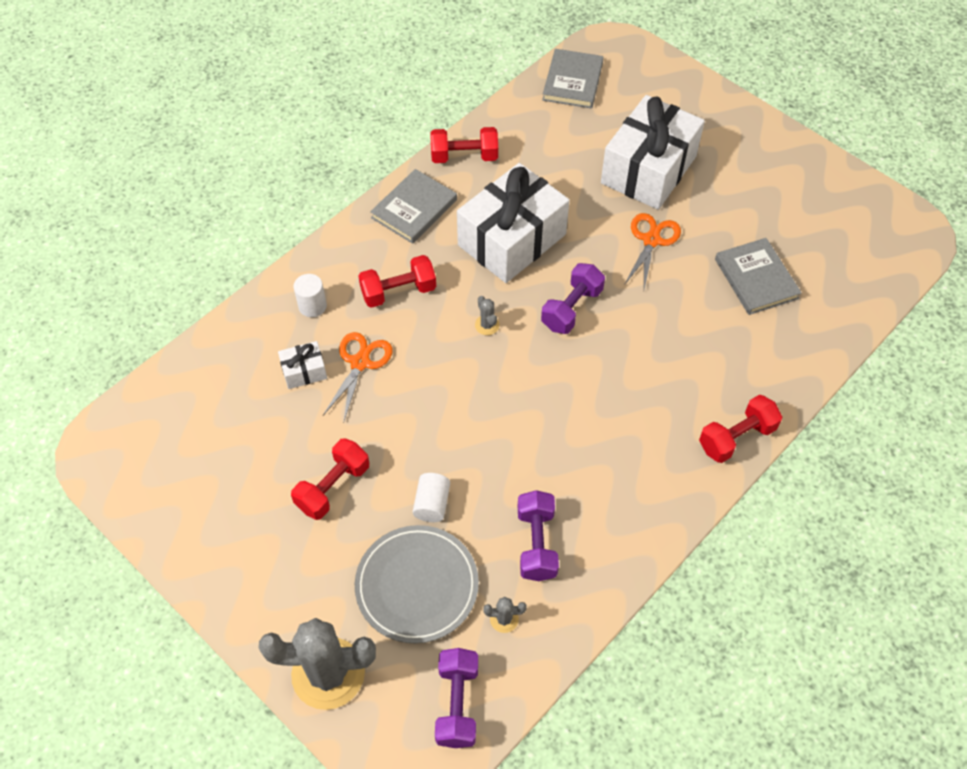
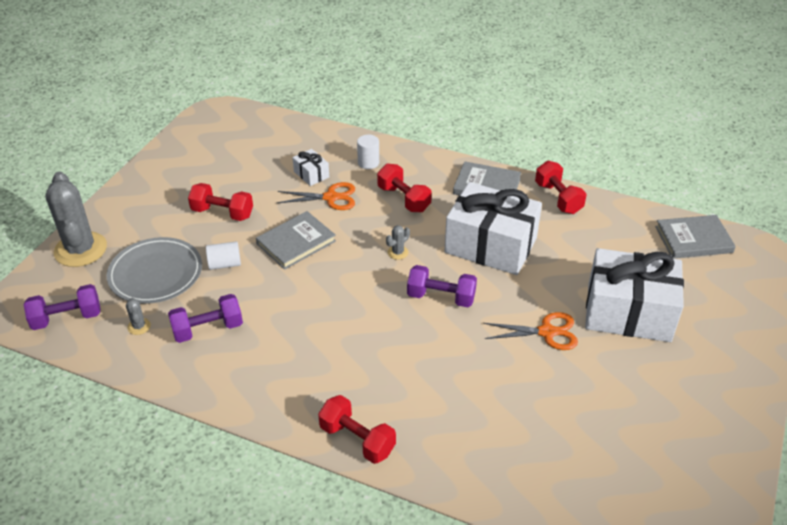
camera: 70 degrees right, 15 degrees down
(756, 279) = (549, 419): grey book -> grey book (296, 242)

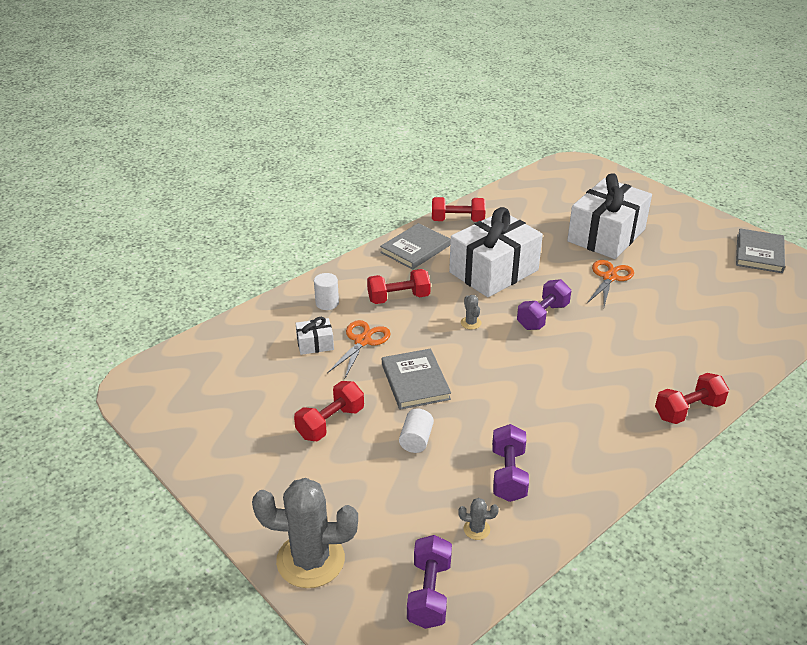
camera: 65 degrees left, 5 degrees down
(156, 274) = (398, 498): grey plate -> none
(693, 239) = (545, 182): grey book -> grey book (759, 253)

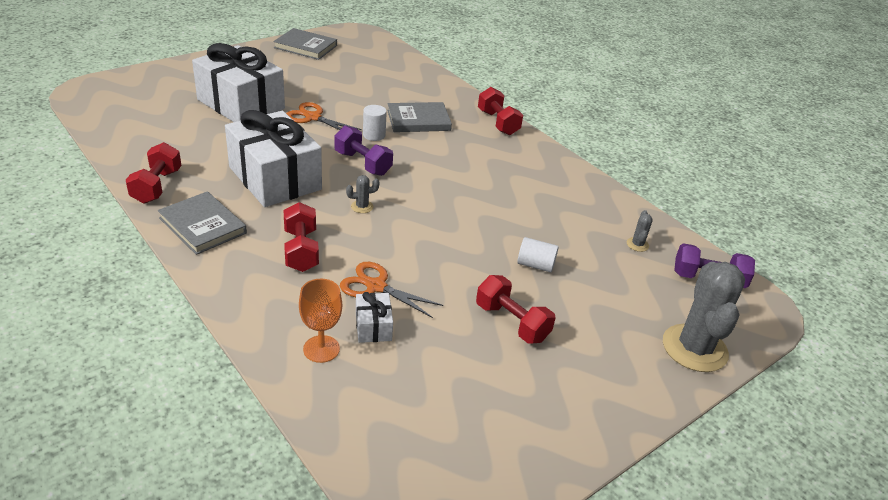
camera: 90 degrees left, 0 degrees up
(288, 322) = (321, 349): none -> orange goblet
(327, 303) = (291, 310): white cylinder -> white cylinder (374, 135)
(415, 381) = (450, 255): grey book -> grey book (418, 120)
(508, 475) = (574, 218): purple dumbbell -> none

